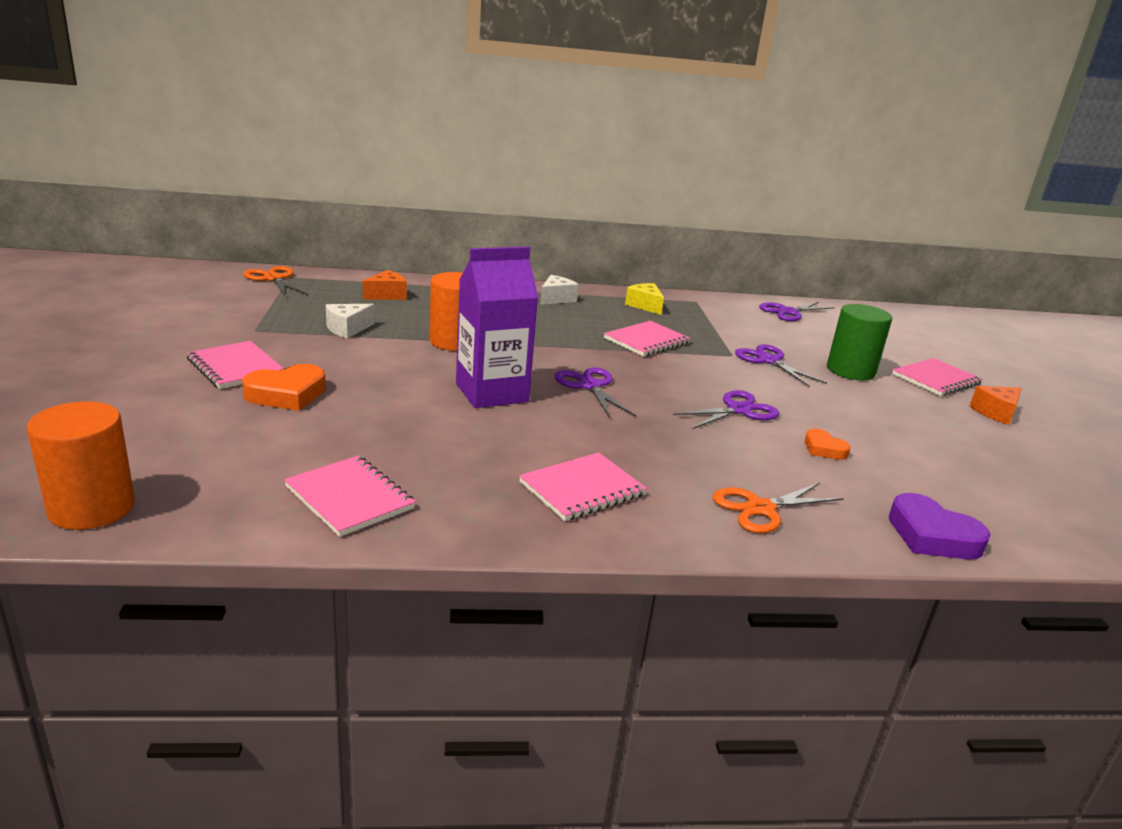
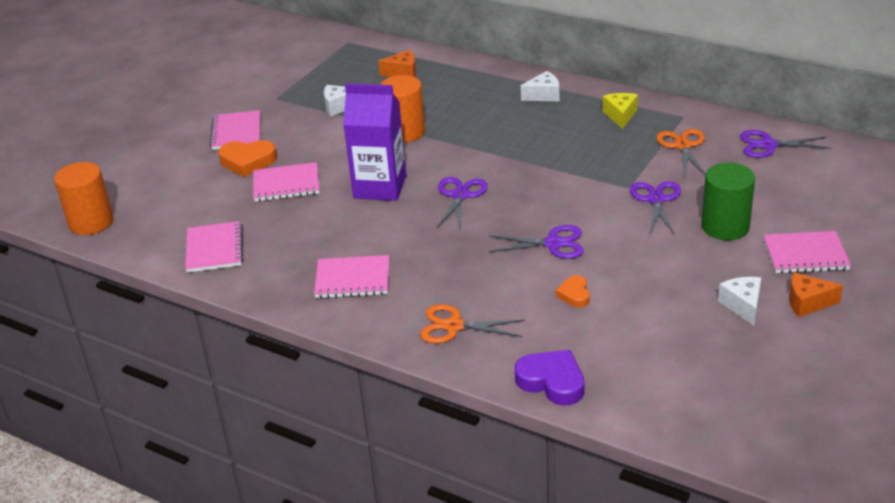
camera: 40 degrees right, 10 degrees up
(273, 279) = (334, 43): orange scissors -> orange scissors (683, 146)
(646, 341) = (567, 158): pink notebook -> pink notebook (286, 184)
(932, 536) = (552, 382): purple heart -> purple heart turned 135 degrees clockwise
(960, 425) = (742, 305): none -> white cheese

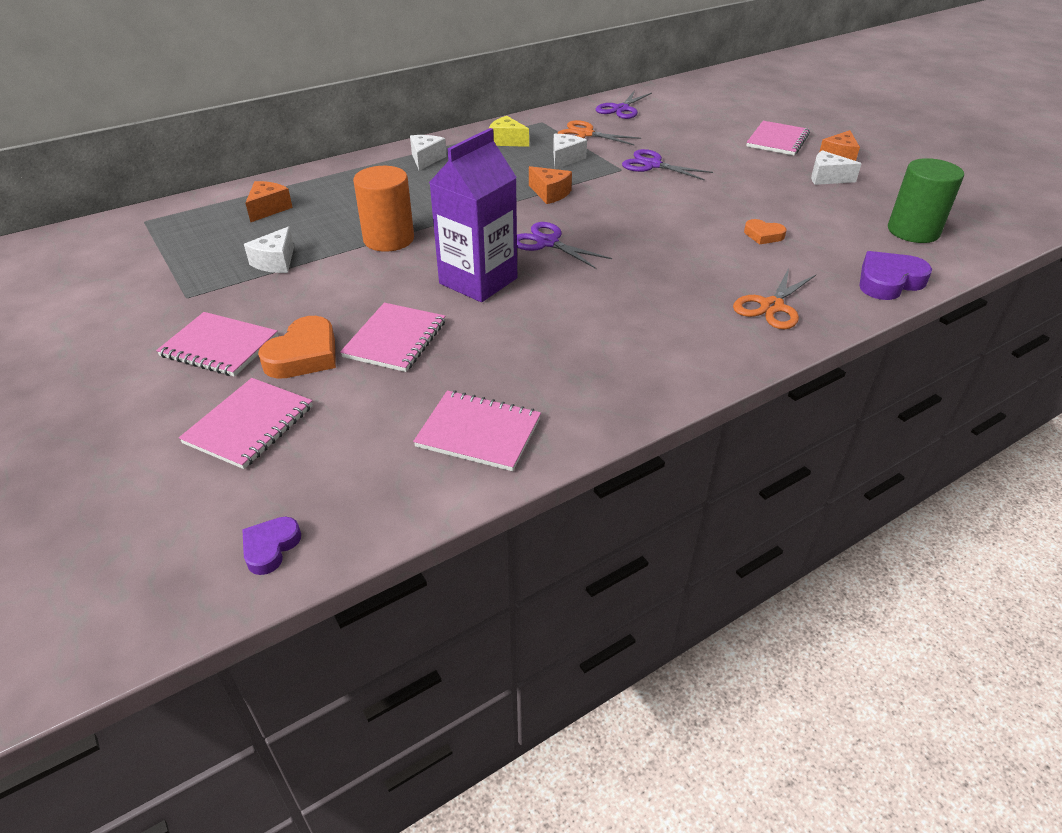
camera: 65 degrees left, 5 degrees up
(91, 222) = (270, 547): orange cylinder -> purple heart
(352, 279) = (640, 344): pink notebook -> pink notebook (249, 425)
(543, 169) = (550, 193): none -> orange cheese
(553, 244) = (676, 222): purple scissors -> none
(617, 154) = (565, 159): none -> white cheese
(725, 226) = (716, 153): green cylinder -> green cylinder (913, 231)

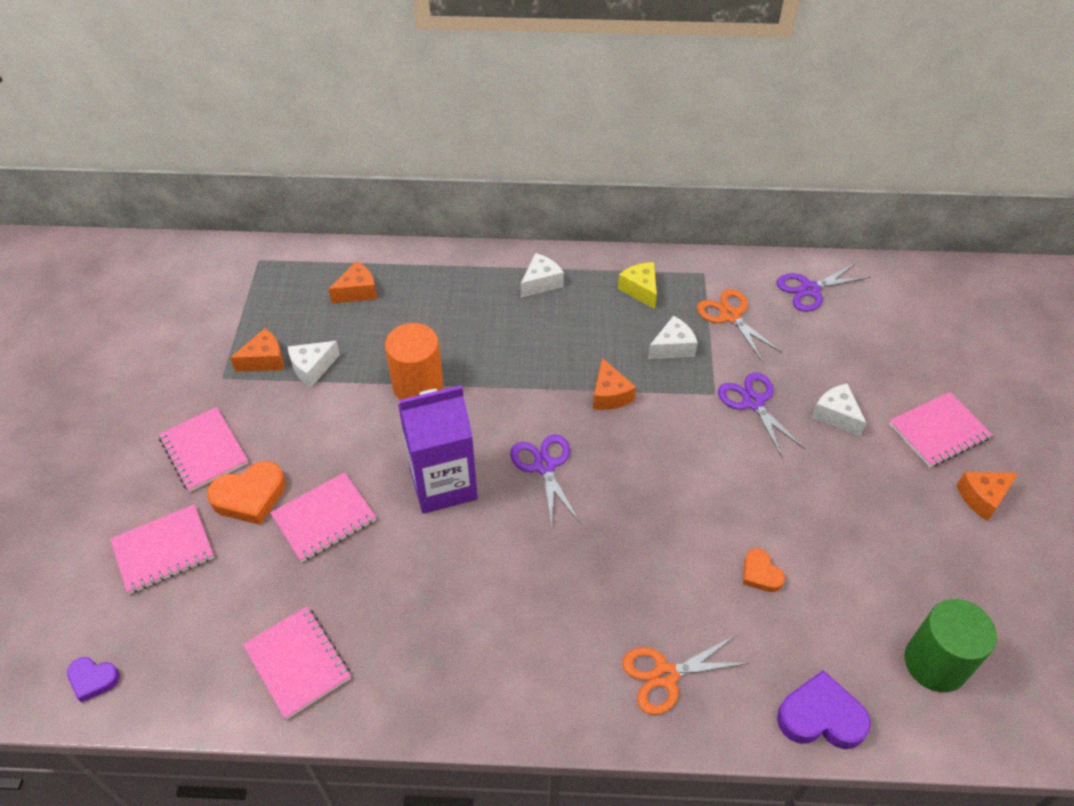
camera: 35 degrees right, 10 degrees up
(220, 273) = (265, 360): none -> orange cheese
(270, 547) = (93, 679): purple heart -> purple heart turned 135 degrees counterclockwise
(827, 178) = (928, 525): white cheese -> white cheese (836, 415)

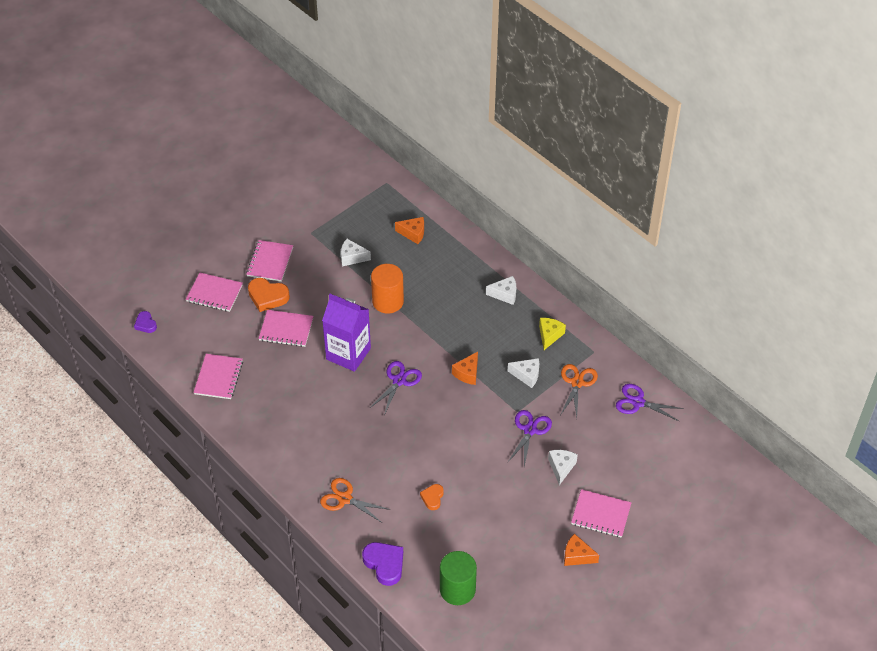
camera: 45 degrees right, 0 degrees up
(265, 360) = (336, 238): orange cheese -> none

